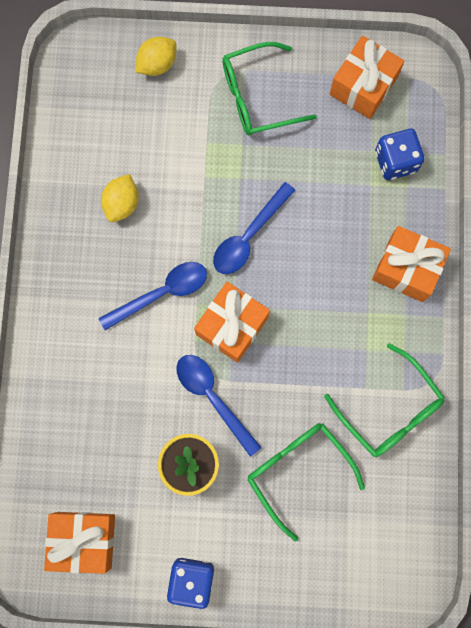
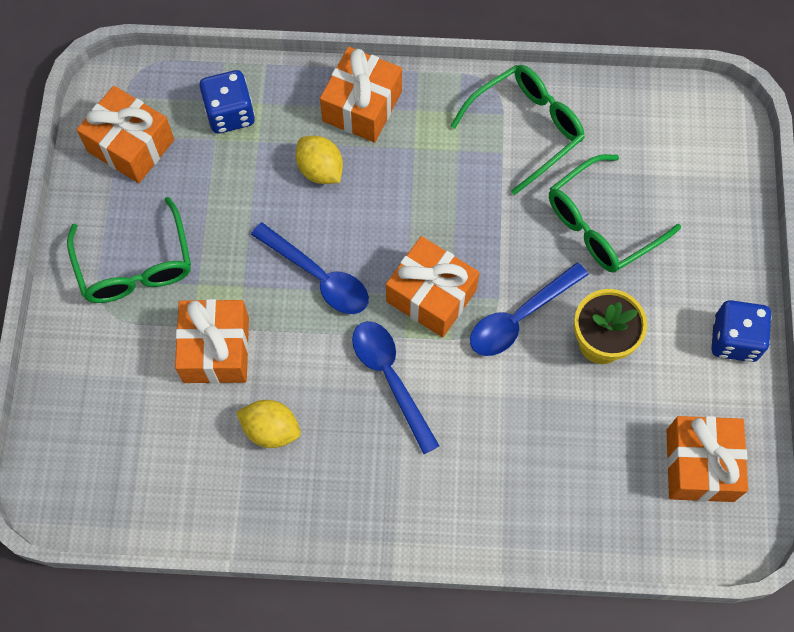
camera: 90 degrees left, 10 degrees down
(157, 64) = (79, 389): yellow lemon -> yellow lemon (320, 170)
(187, 161) = (216, 349): none -> orange gift

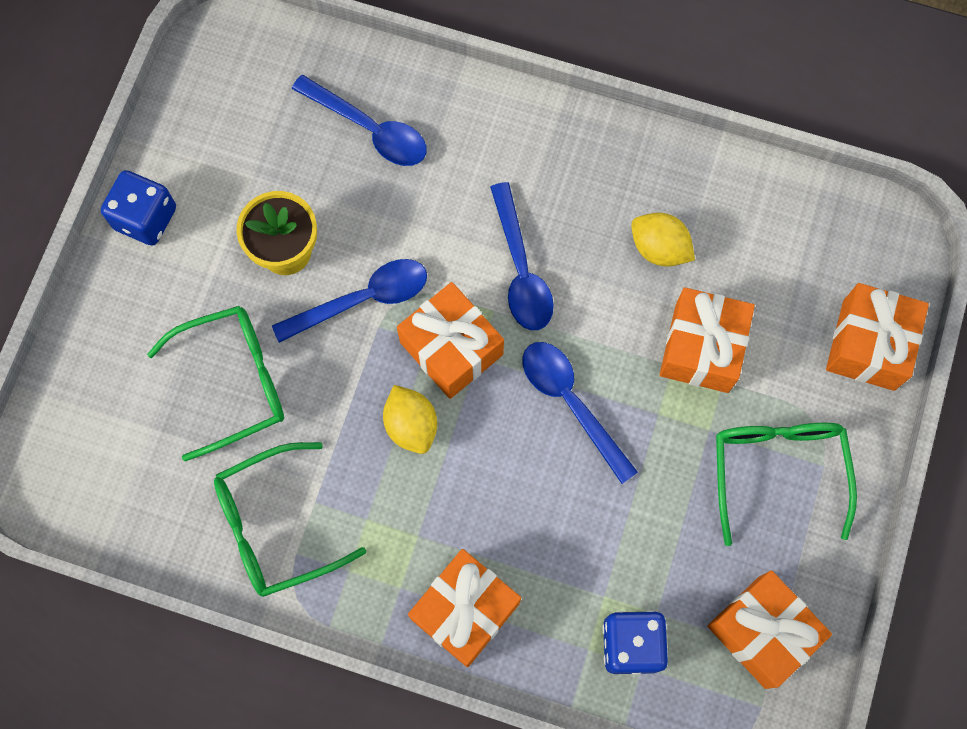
camera: 165 degrees left, 5 degrees up
(320, 170) = (537, 536): yellow lemon -> yellow lemon (411, 425)
(568, 475) = (369, 129): none -> blue spoon
(700, 465) = (236, 106): orange gift -> orange gift (868, 345)

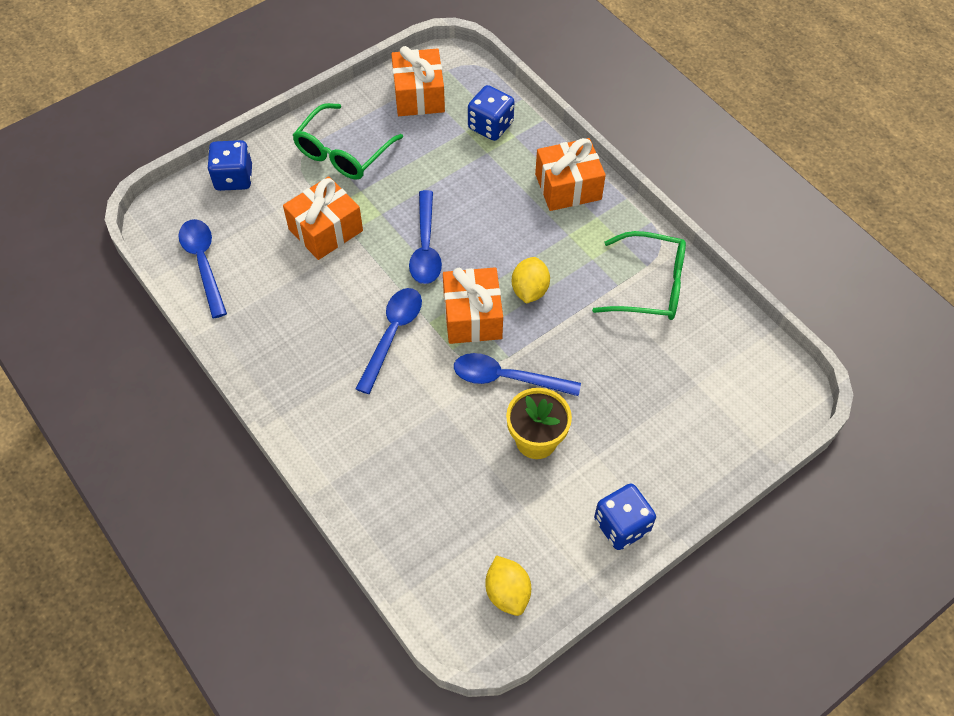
camera: 145 degrees left, 15 degrees down
(232, 382) = (626, 379): green glasses -> none
(369, 129) = (418, 487): blue spoon -> blue spoon (203, 263)
(659, 248) = (298, 295): yellow lemon -> yellow lemon (507, 592)
(868, 345) = (234, 178): orange gift -> blue dice

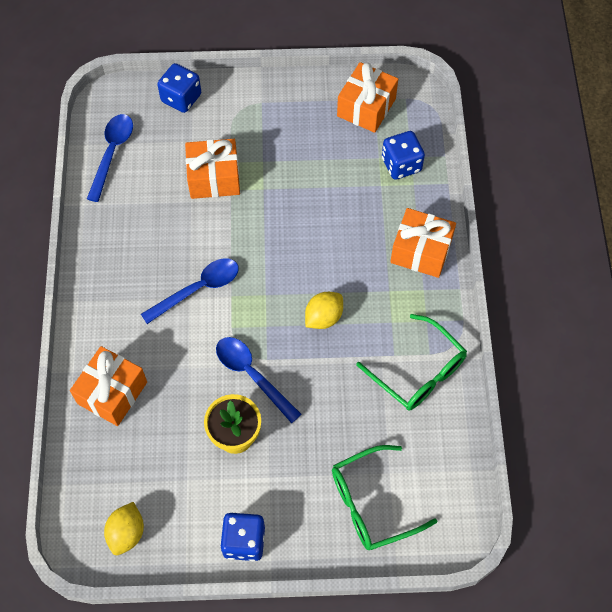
camera: 35 degrees right, 5 degrees up
(343, 152) = (274, 122): green glasses -> green glasses (373, 503)
(425, 247) = (274, 235): blue spoon -> none
(472, 317) = (265, 311): orange gift -> orange gift (112, 393)

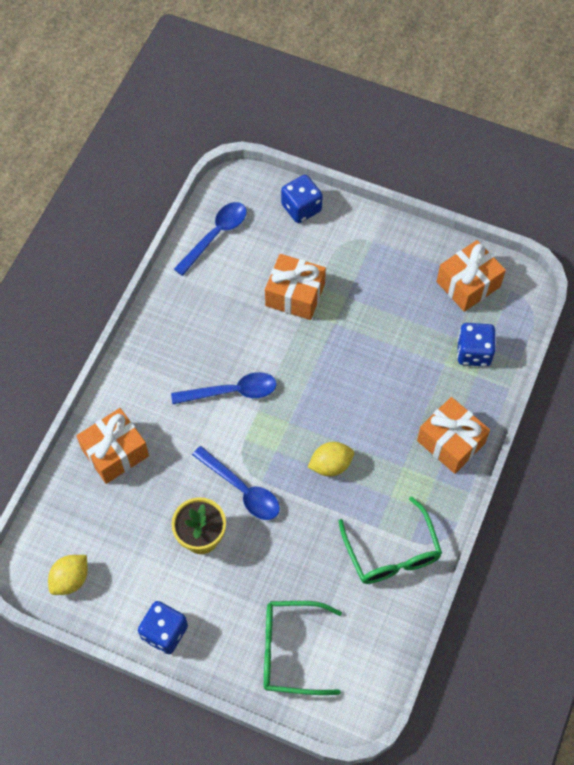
camera: 25 degrees right, 0 degrees up
(252, 375) = (242, 489): blue spoon -> blue spoon turned 150 degrees clockwise

